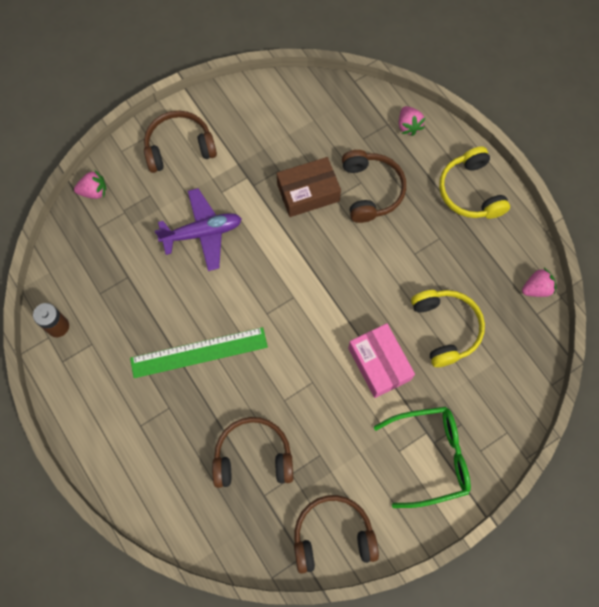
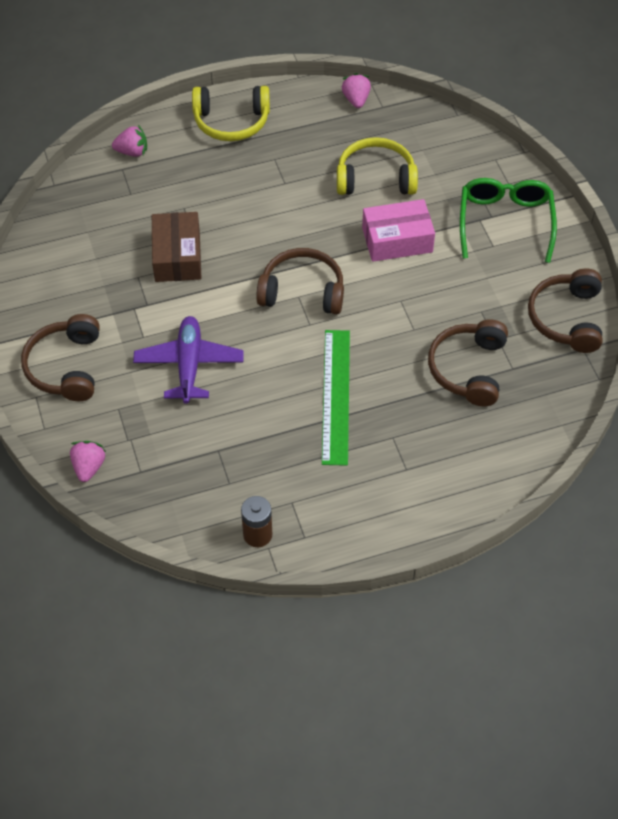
camera: 75 degrees left, 15 degrees down
(371, 190) = (197, 201): brown headphones -> brown headphones (302, 291)

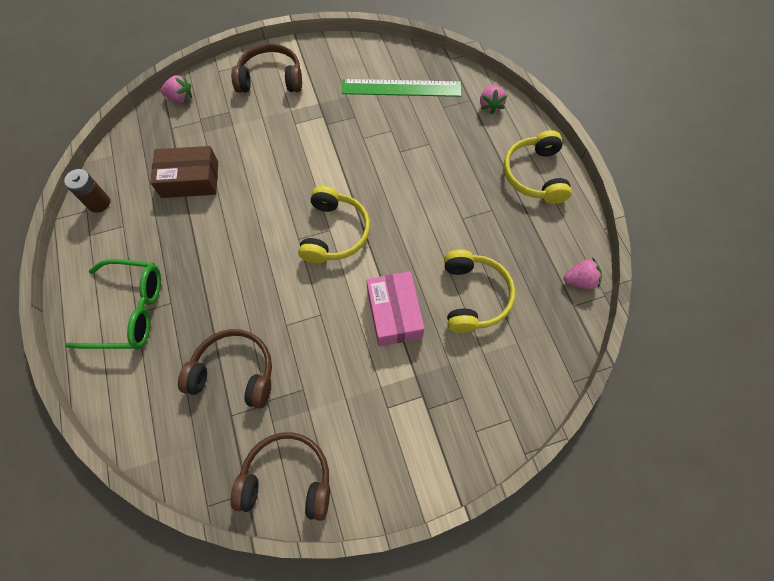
camera: 90 degrees right, 10 degrees up
(177, 256) = (375, 141): brown box -> brown box (190, 179)
(189, 365) = (264, 153): purple plane -> none
(302, 291) = (334, 233): brown headphones -> yellow headphones
(336, 396) = (219, 258): green ruler -> green ruler (401, 88)
(505, 222) = (419, 423): green glasses -> green glasses (129, 311)

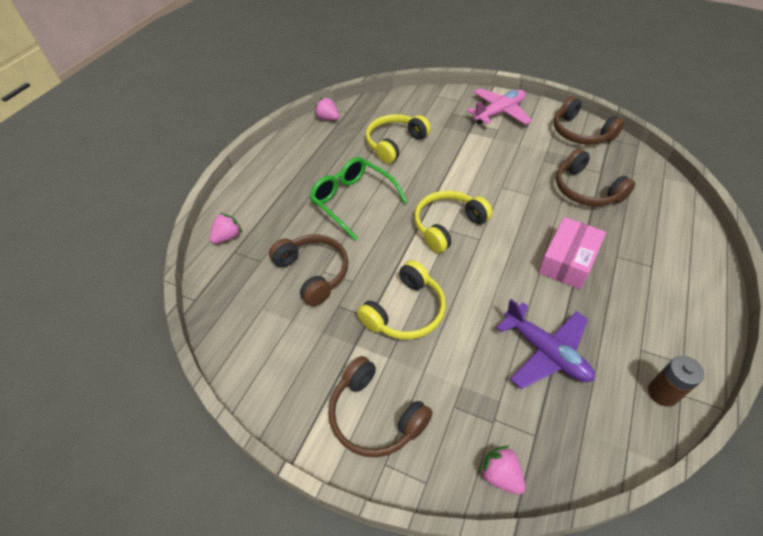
camera: 135 degrees left, 15 degrees down
(129, 311) = (657, 270): green glasses -> green glasses (353, 201)
(190, 179) = (545, 352): brown box -> purple plane
(394, 314) = (452, 161): pink box -> pink box (568, 261)
(396, 124) = (313, 272): none -> brown headphones
(401, 88) = (269, 302): green ruler -> none
(409, 443) = (499, 113): none -> pink plane
(535, 175) = (271, 175): yellow headphones -> yellow headphones (405, 311)

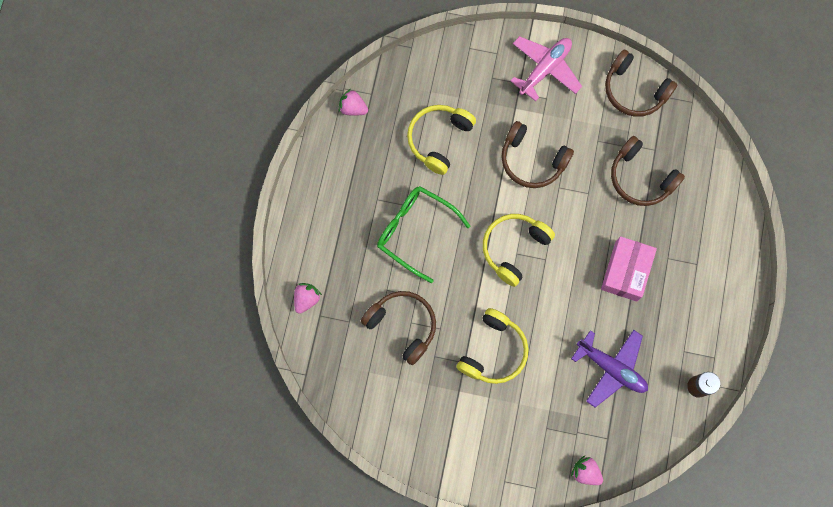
camera: 15 degrees left, 25 degrees up
(375, 416) = (489, 447): brown headphones -> brown headphones (532, 160)

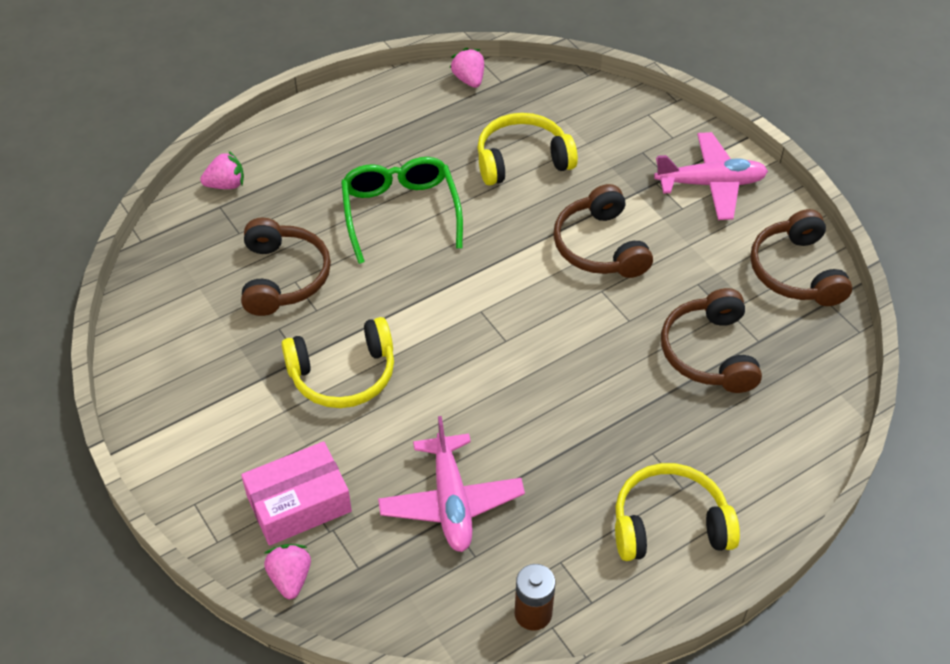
camera: 45 degrees right, 25 degrees down
(514, 248) = (483, 304): yellow headphones -> yellow headphones (669, 524)
(611, 368) = (451, 501): purple plane -> pink plane
(625, 271) = (584, 424): pink box -> pink box (299, 503)

